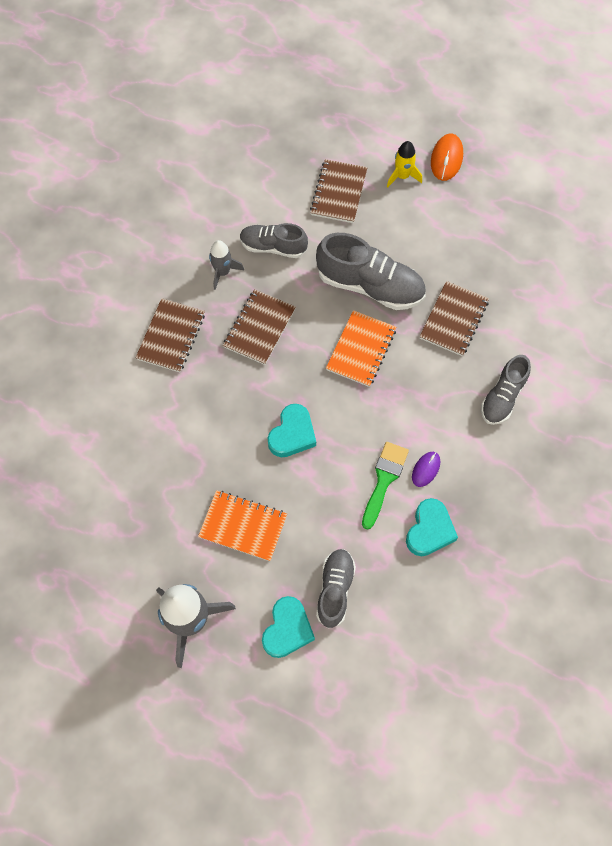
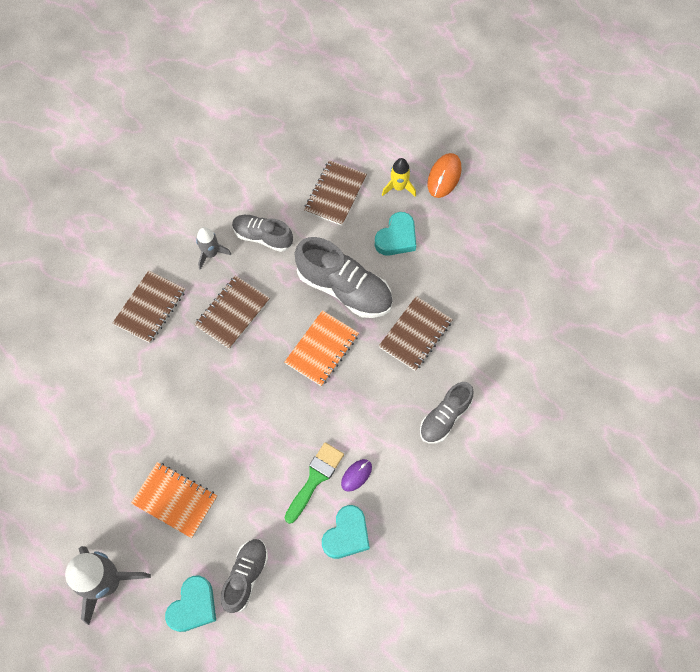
camera: 10 degrees right, 0 degrees up
(292, 434) = (240, 420): turquoise heart -> turquoise heart (396, 238)

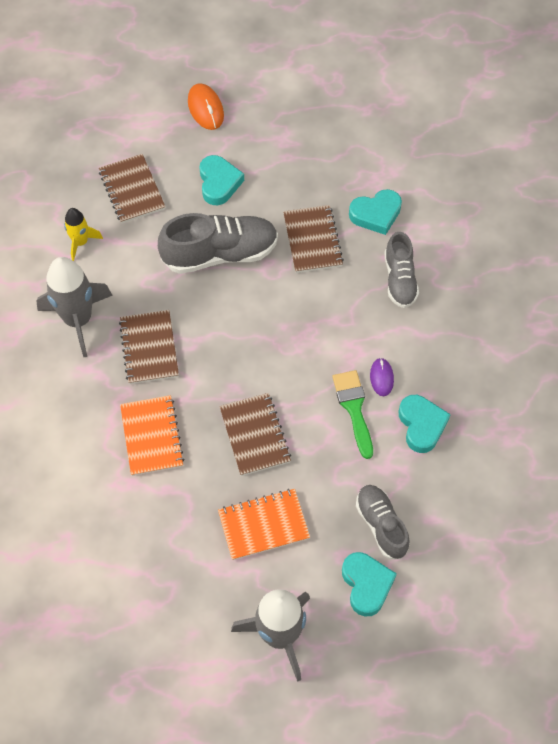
camera: 45 degrees left, 5 degrees down
(150, 308) = (73, 404): brown notebook -> brown notebook (255, 435)
(211, 254) = (78, 320): grey rocket -> grey rocket, size x1.86
(263, 237) = (108, 271): grey shoe -> none
(322, 349) = (253, 312): orange notebook -> orange notebook (152, 436)
(398, 187) = (178, 144): yellow rocket -> yellow rocket (80, 242)
(480, 355) = (376, 214): none -> turquoise heart

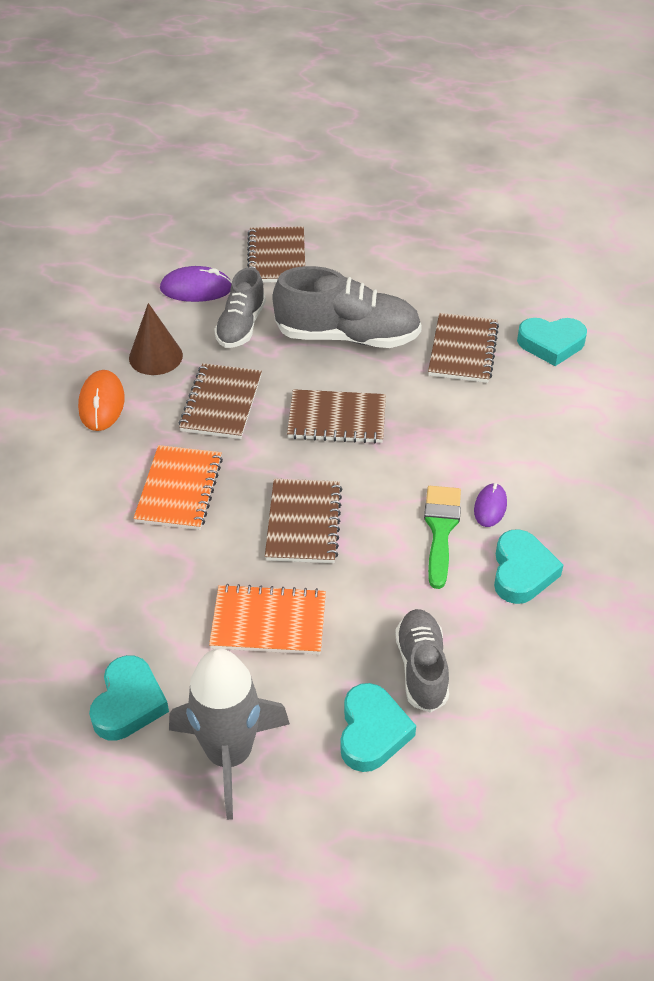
camera: 20 degrees right, 15 degrees down
(78, 320) = (155, 356): grey rocket -> brown cone
(80, 242) = (196, 289): yellow rocket -> purple mouse
(205, 108) = (394, 207): orange mouse -> orange mouse (102, 403)
(219, 183) = (377, 273): turquoise heart -> turquoise heart (128, 703)
(242, 335) = (337, 419): none -> brown notebook
(399, 279) = (555, 414): grey shoe -> grey shoe (241, 326)

